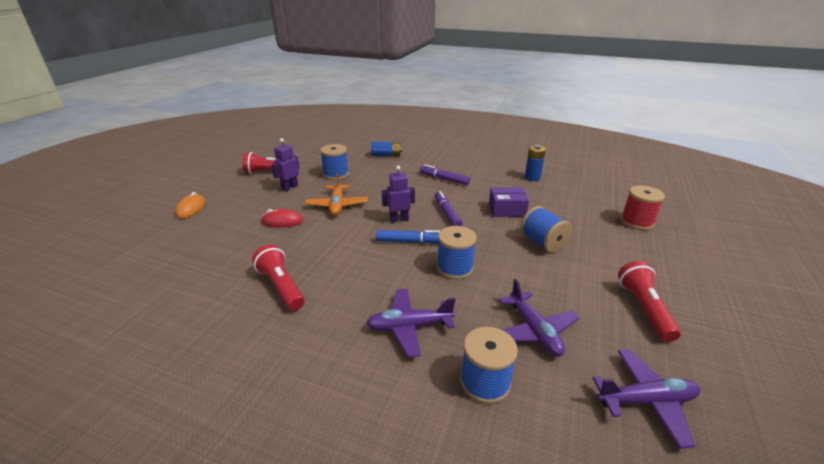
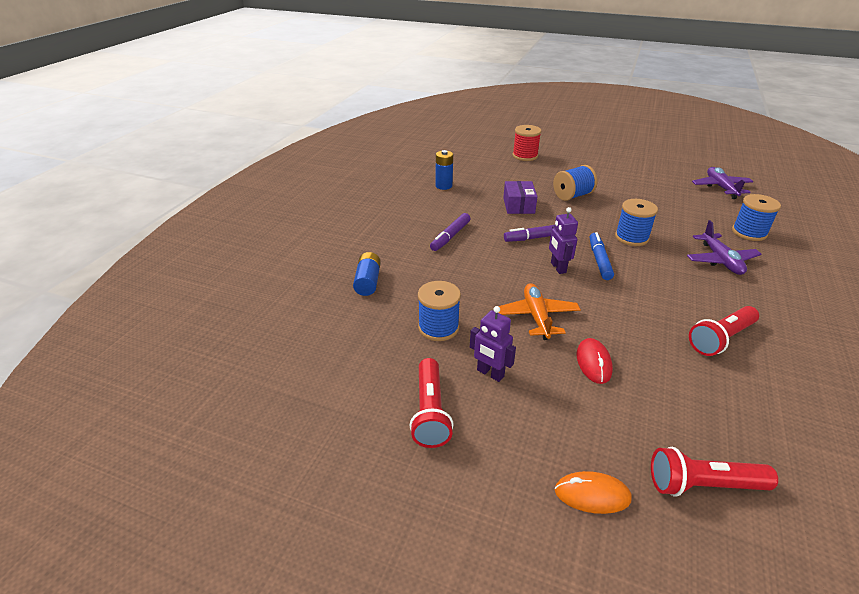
camera: 90 degrees left, 5 degrees up
(337, 205) = (536, 317): orange plane -> orange plane turned 90 degrees counterclockwise
(534, 331) = (688, 211): purple plane -> none
(644, 309) = (639, 174): red flashlight -> red flashlight (703, 485)

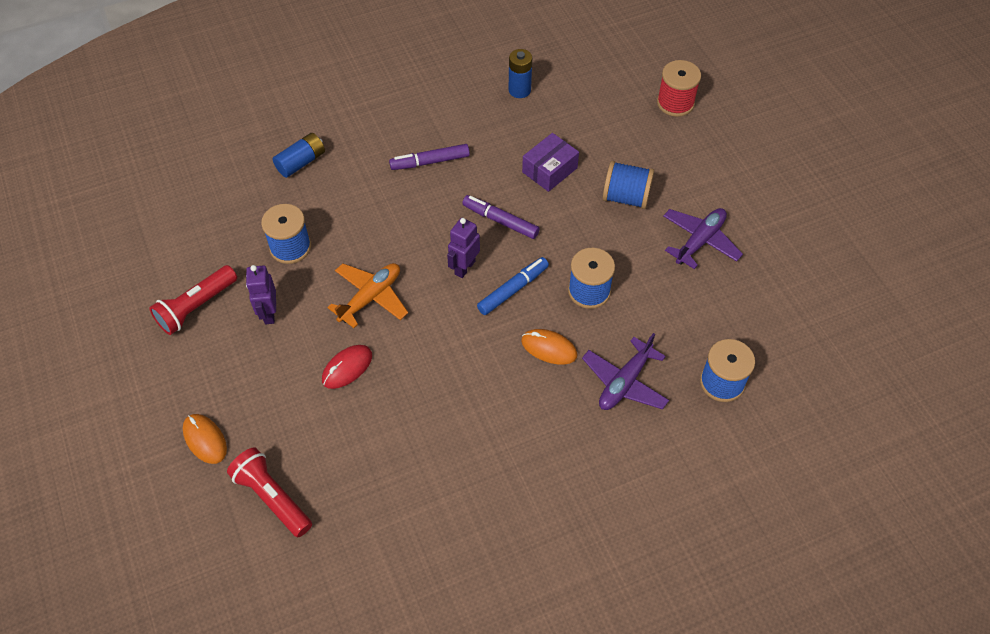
camera: 45 degrees right, 20 degrees up
(665, 271) = (549, 348): none -> orange mouse
(721, 188) = (818, 312): purple plane -> purple plane (700, 241)
(721, 339) = (473, 438): red flashlight -> none

